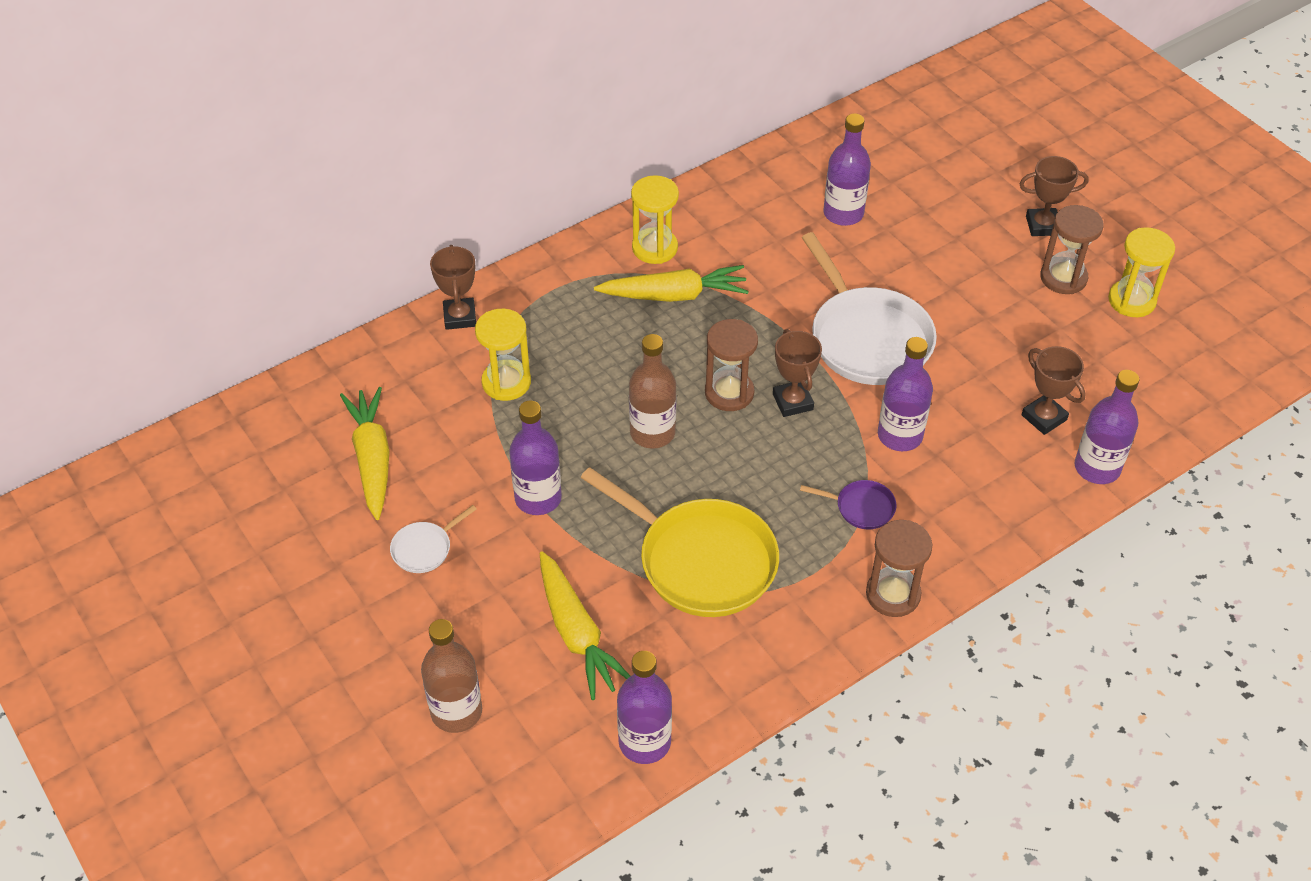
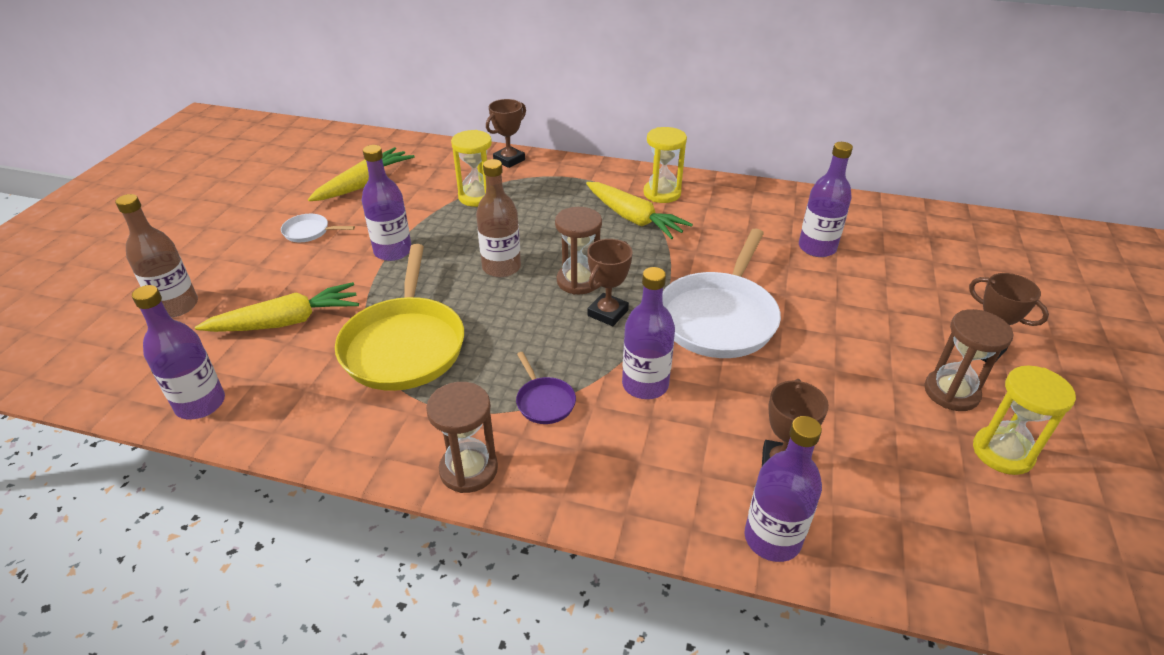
camera: 50 degrees right, 10 degrees down
(576, 633) = (286, 322): yellow carrot -> yellow carrot turned 135 degrees counterclockwise

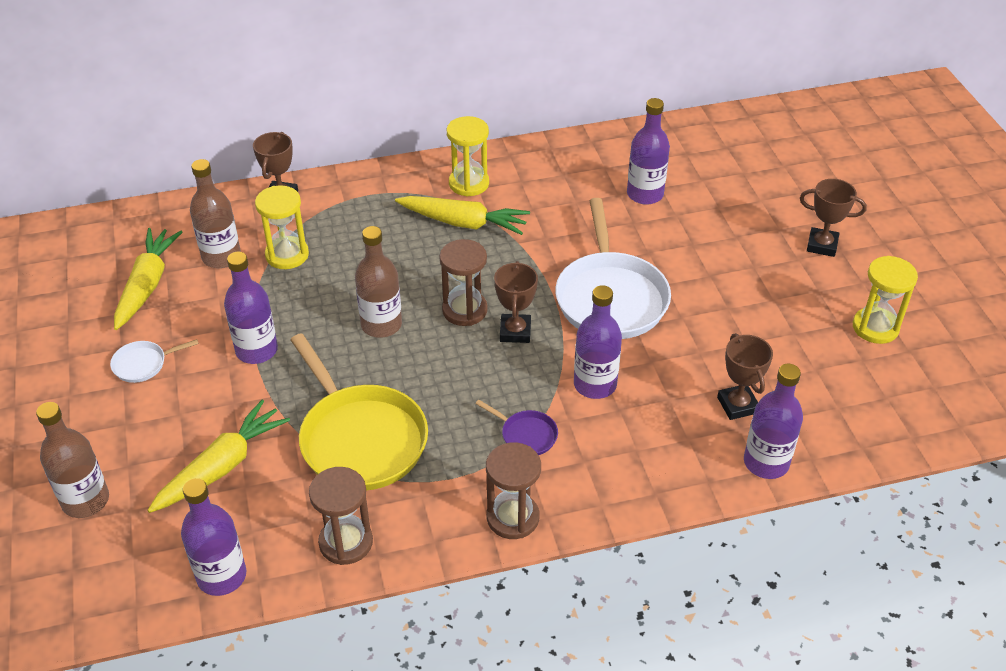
camera: 30 degrees left, 5 degrees up
(430, 183) = (221, 257): none -> brown bottle
(951, 392) = (819, 292): brown hourglass -> brown hourglass (346, 542)

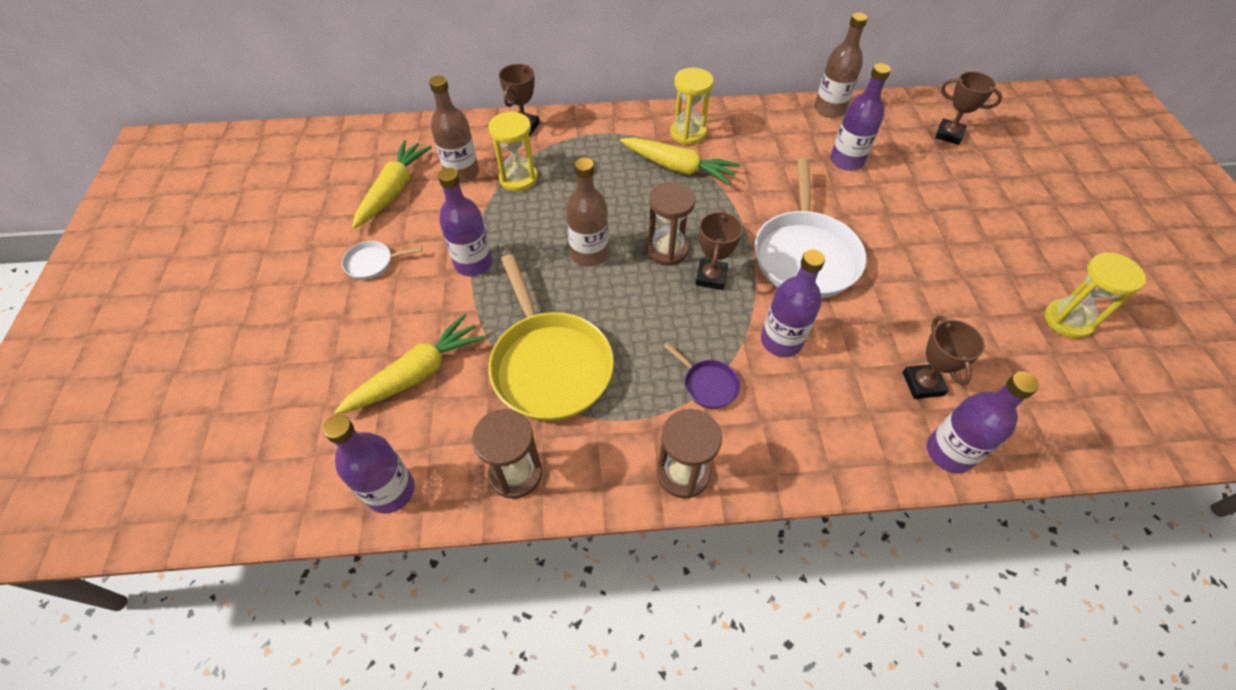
camera: 10 degrees right, 10 degrees up
(85, 500) = (288, 389): brown bottle -> brown bottle (829, 109)
(822, 245) = (1014, 229): brown trophy -> brown trophy (949, 135)

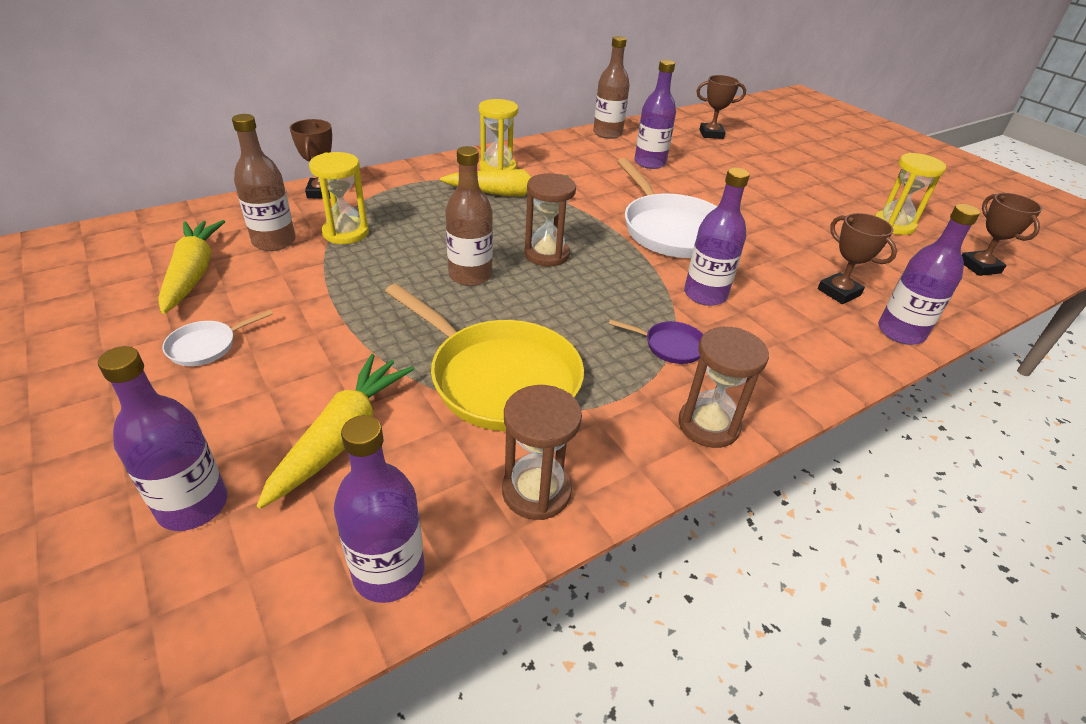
camera: 30 degrees left, 15 degrees down
(473, 263) = (343, 314): purple bottle -> purple bottle (193, 505)
(711, 277) = (604, 264): brown trophy -> brown trophy (979, 267)

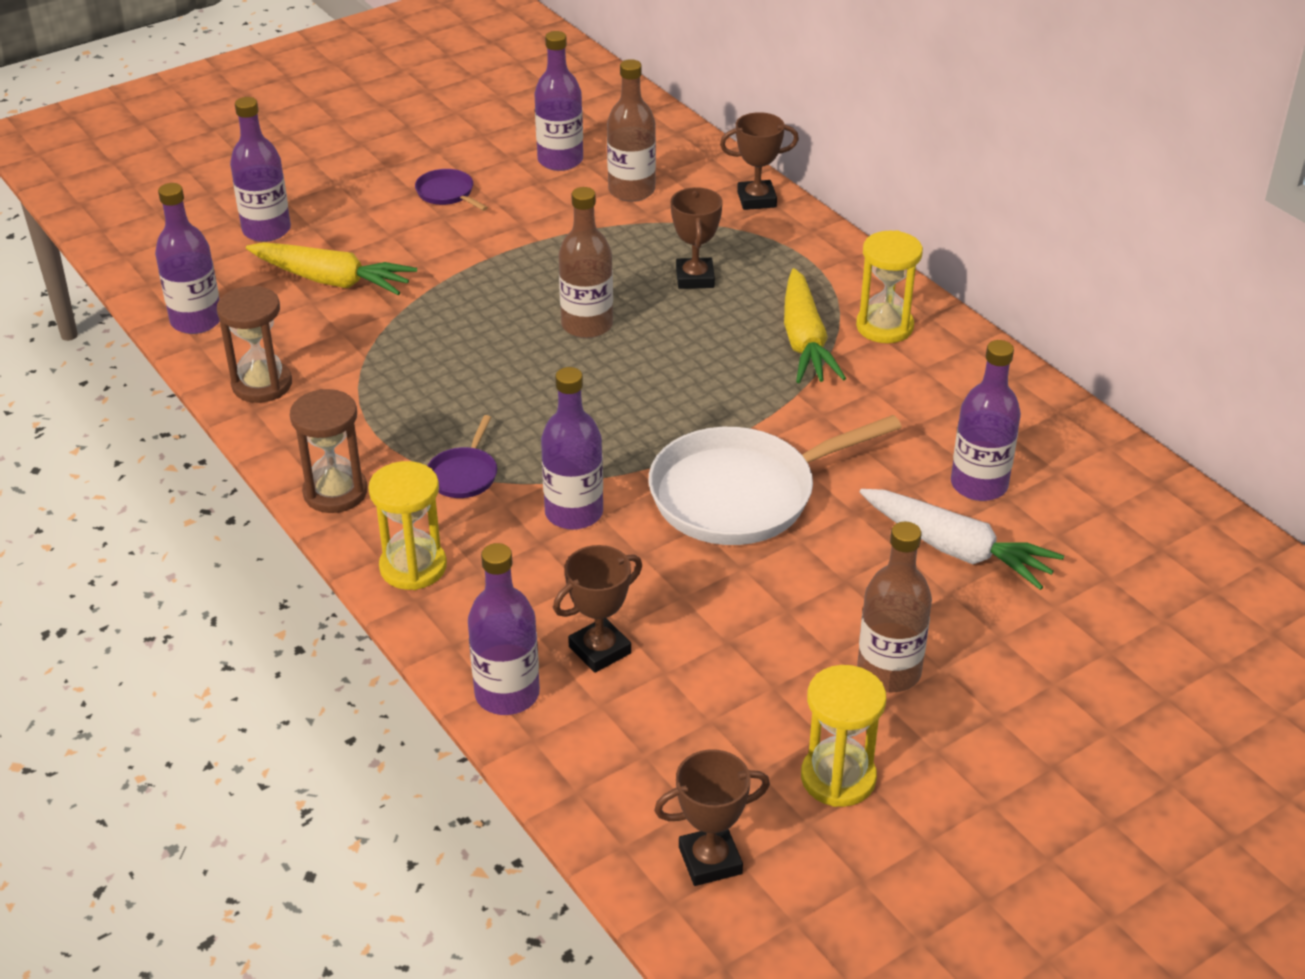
camera: 90 degrees right, 0 degrees up
(193, 274) = (560, 160): yellow carrot -> purple bottle
(206, 346) = (447, 193): white pan -> purple pan
(346, 233) = (662, 231): yellow hourglass -> yellow hourglass (413, 567)
(498, 378) = (406, 356): yellow pan -> none
(546, 254) = (646, 380): brown hourglass -> none
(607, 133) = (1087, 438): brown bottle -> brown bottle (889, 672)
(705, 175) = (955, 549): none -> white carrot
(711, 134) = (1164, 578): brown trophy -> brown trophy (695, 278)

